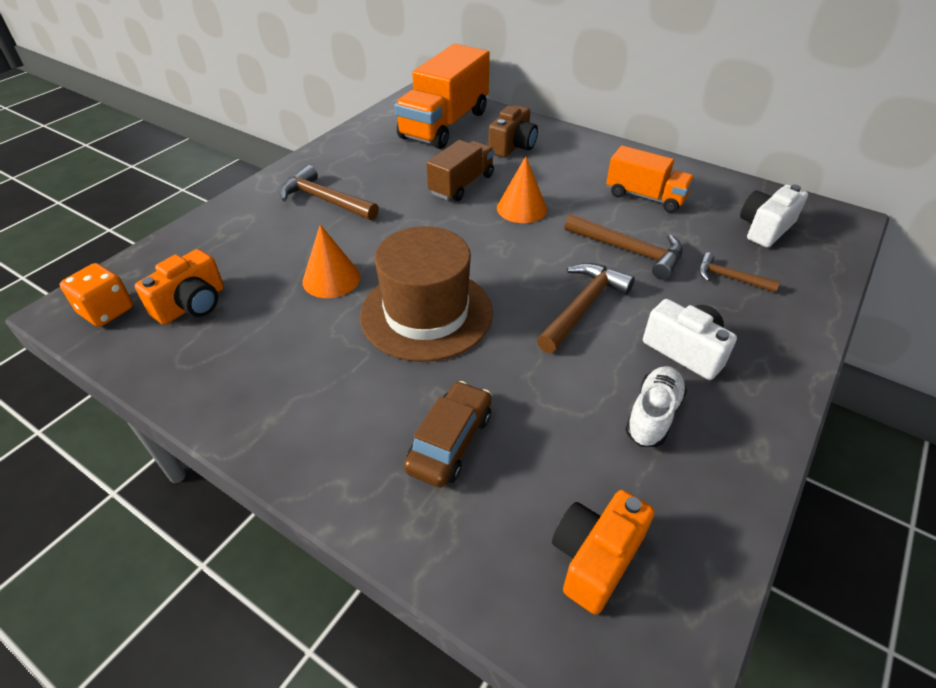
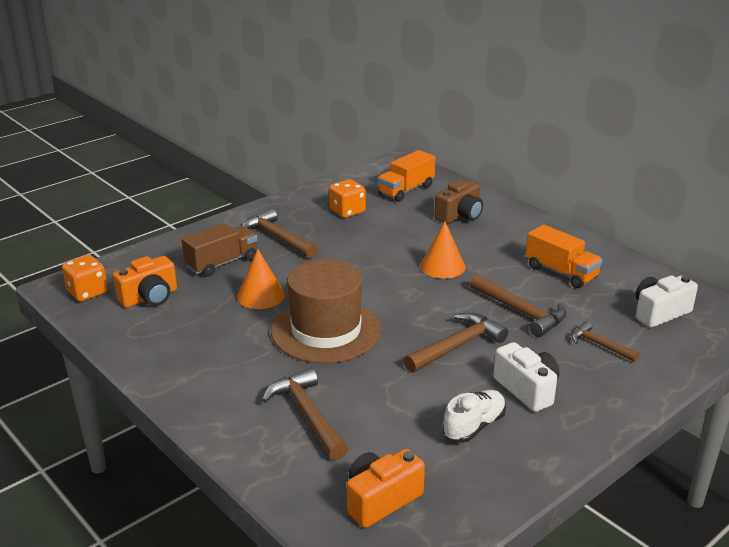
camera: 15 degrees right, 15 degrees down
(392, 157) = (347, 211): none -> orange dice
(445, 125) = (406, 190): orange truck -> orange truck, size x0.59
(450, 442) = (307, 415): brown car -> brown hammer
(461, 184) = (398, 241): brown truck -> brown truck (222, 263)

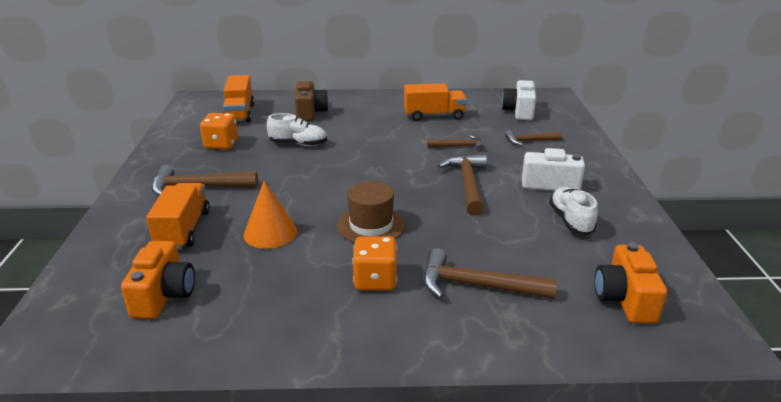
camera: 50 degrees left, 0 degrees up
(87, 292) = (77, 334): orange dice -> orange dice (375, 280)
(222, 263) = (183, 230): brown truck -> orange truck
(326, 331) = (371, 225): brown hat -> brown hat, size x0.61
(398, 239) = (298, 144): none -> white shoe
(442, 266) = (362, 145): orange cone -> none
(520, 312) = (459, 146): brown hammer -> brown hammer, size x0.61

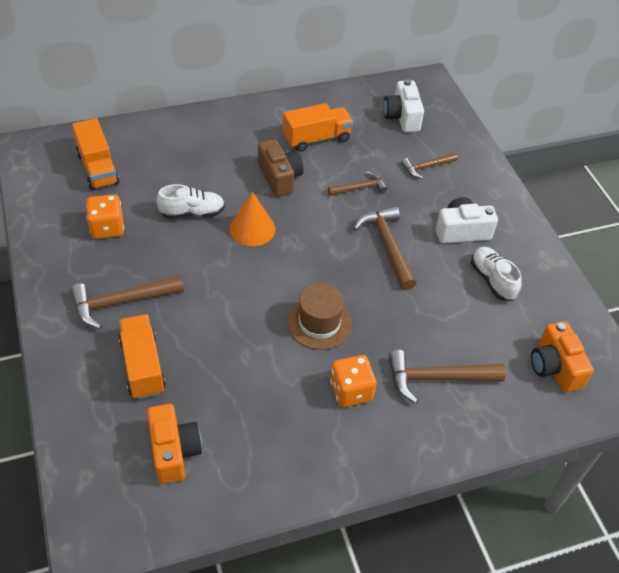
camera: 20 degrees left, 20 degrees up
(270, 233) = (229, 352): orange cone -> orange cone (252, 229)
(310, 112) = (179, 154): brown camera -> brown camera (279, 178)

